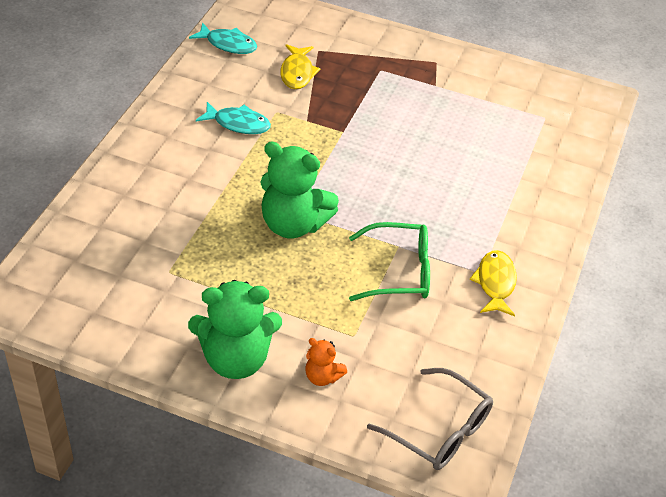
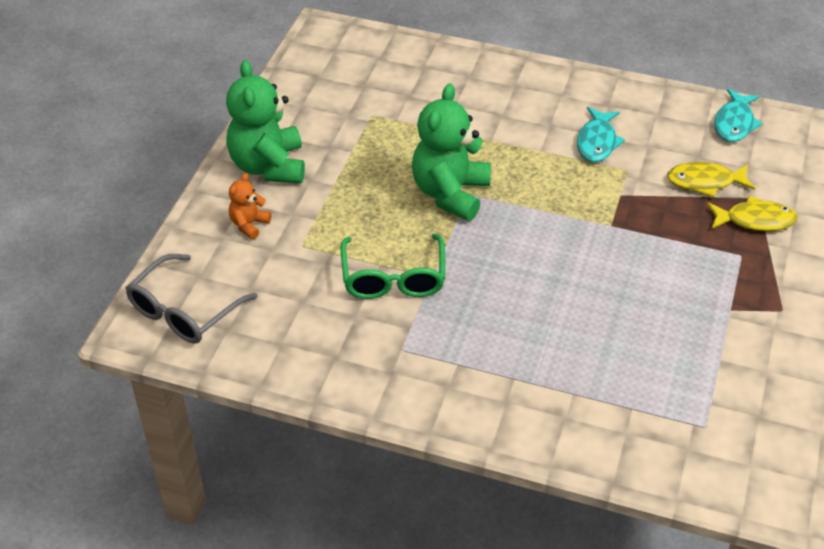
camera: 90 degrees right, 0 degrees up
(495, 283) = (386, 361): yellow fish -> yellow fish (755, 220)

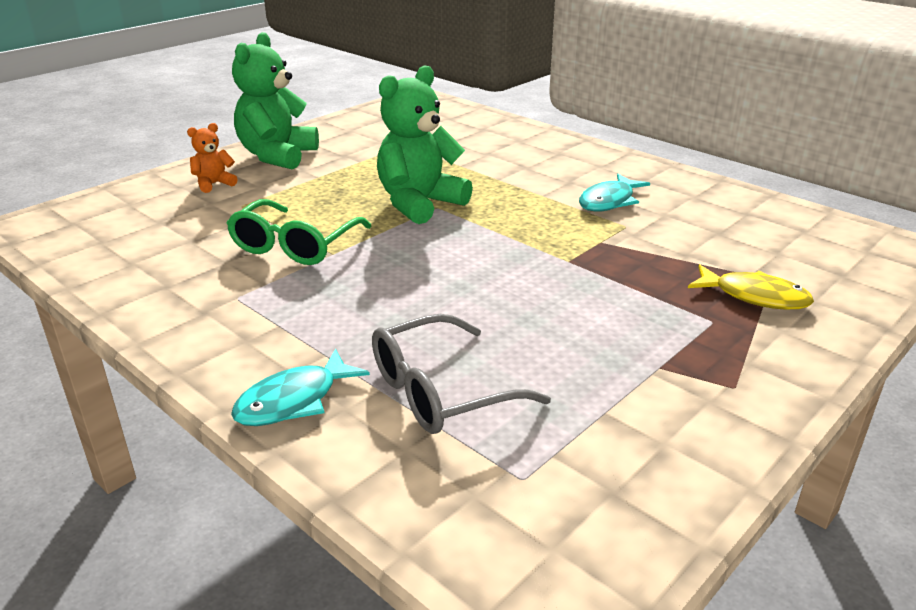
camera: 25 degrees right, 15 degrees down
(184, 311) = (84, 222): grey glasses -> grey glasses (441, 391)
(705, 182) = (712, 253): yellow fish -> none
(734, 123) = (783, 218): turquoise fish -> turquoise fish (294, 400)

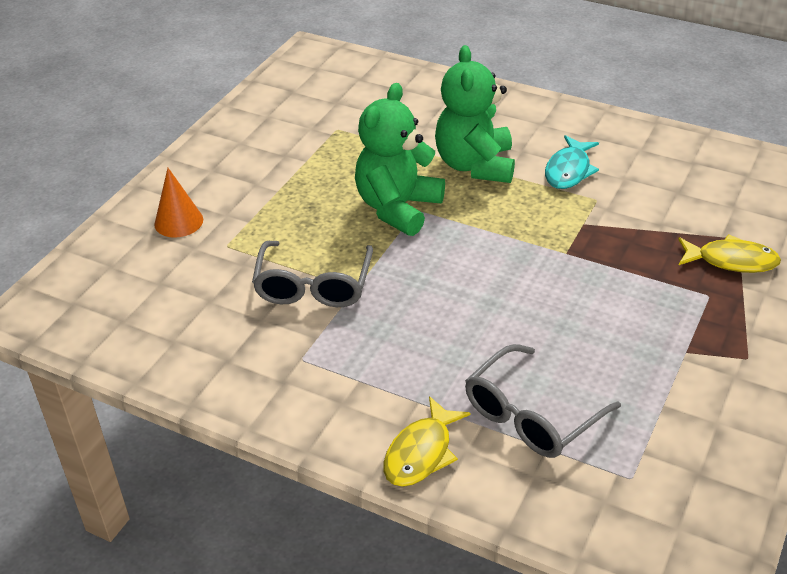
camera: 15 degrees left, 10 degrees up
(214, 184) = (178, 222): orange teddy bear -> orange cone
(277, 156) = (216, 169): green teddy bear -> green teddy bear (475, 165)
(294, 400) = (421, 453): turquoise fish -> yellow fish
(295, 245) = (313, 286): green glasses -> grey glasses

